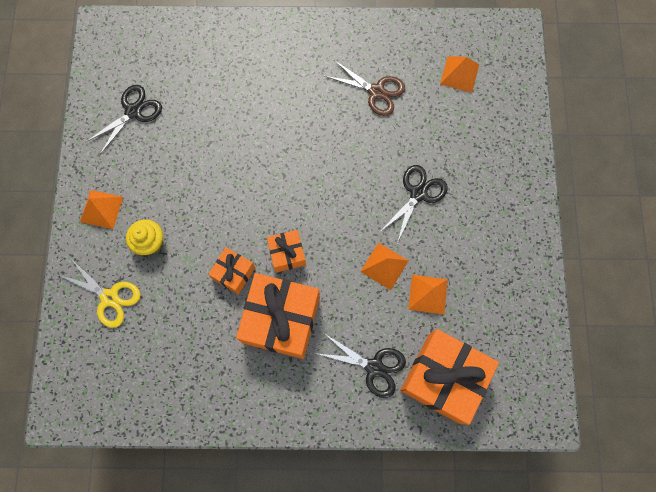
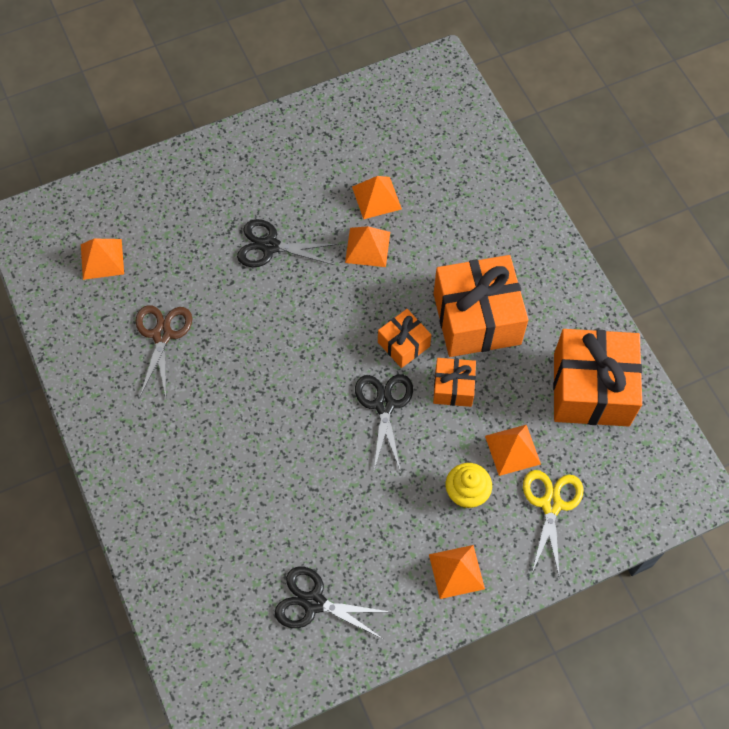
camera: 115 degrees left, 10 degrees down
(164, 292) = (512, 449): none -> orange pyramid
(374, 367) = (476, 216): black scissors -> black scissors (384, 405)
(443, 378) = (452, 155): orange gift -> orange gift (591, 389)

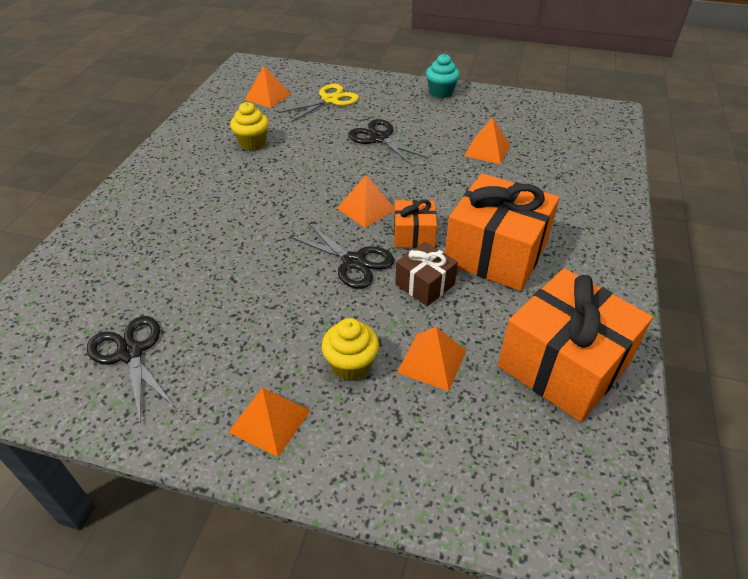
camera: 40 degrees right, 20 degrees down
(162, 335) = (252, 143): brown scissors -> yellow cupcake
(266, 137) = (441, 92): none -> turquoise cupcake
(367, 247) = (450, 170): orange pyramid -> orange pyramid (366, 209)
(384, 405) = (353, 262): black scissors -> black scissors turned 90 degrees clockwise
(453, 388) = (425, 284): orange gift -> brown gift
(551, 504) = (424, 433): yellow scissors -> yellow scissors (330, 100)

